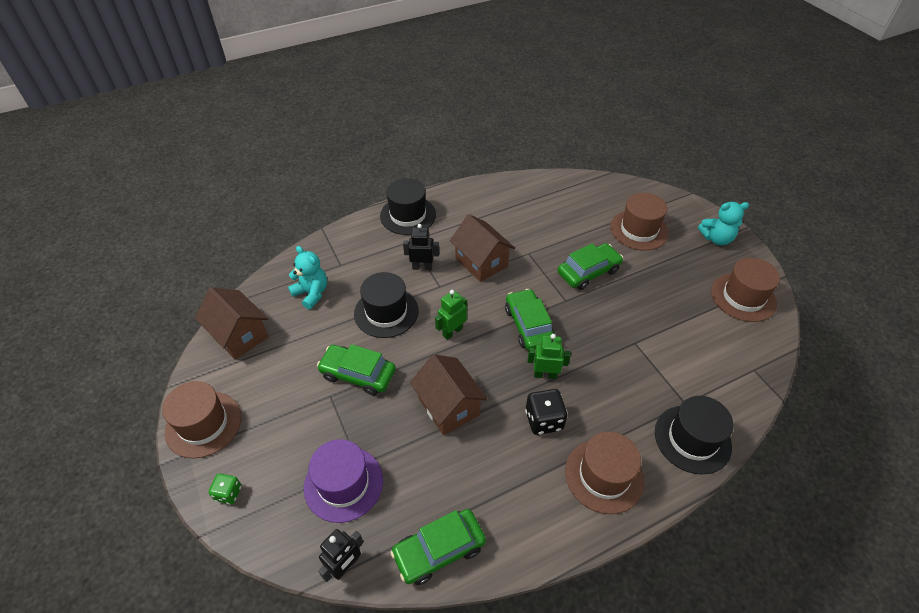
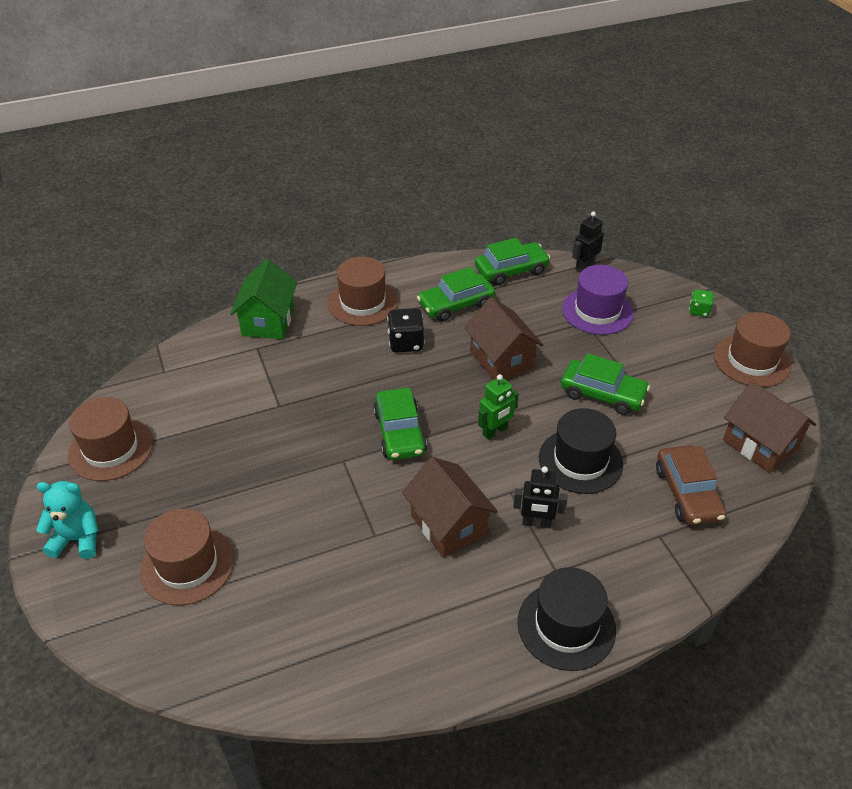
camera: 175 degrees left, 5 degrees down
(311, 293) = (687, 493): turquoise teddy bear -> brown car
(545, 374) = (394, 381): green robot -> none
(588, 272) = (297, 498): green car -> green car (456, 304)
(692, 439) = (268, 321): black hat -> green house

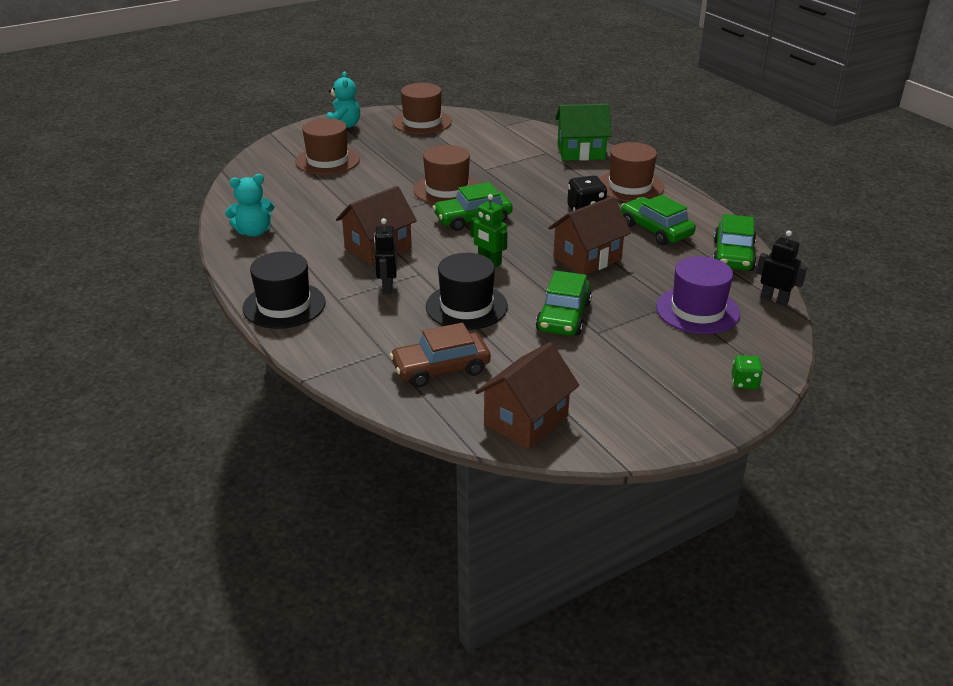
camera: 80 degrees right, 10 degrees down
(378, 660) = (254, 232): none -> turquoise teddy bear
(511, 270) = (733, 255): green car -> green car turned 45 degrees clockwise
(752, 360) = (670, 421): brown hat -> brown hat (447, 189)

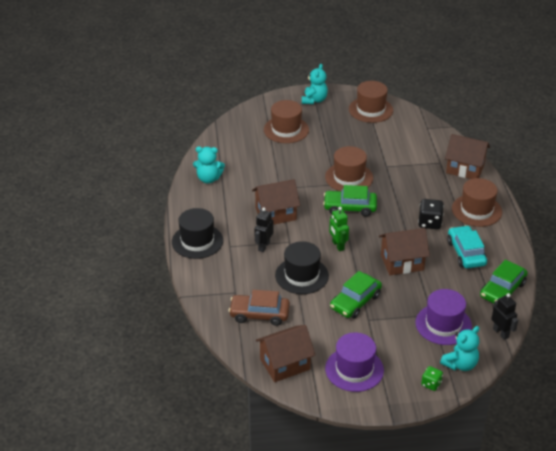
camera: 25 degrees right, 5 degrees up
(581, 152) = (465, 169): green house -> brown house
(629, 396) = (354, 369): none -> purple hat
(656, 230) = (466, 253): green car -> turquoise car
(759, 348) = (460, 364): none -> turquoise teddy bear

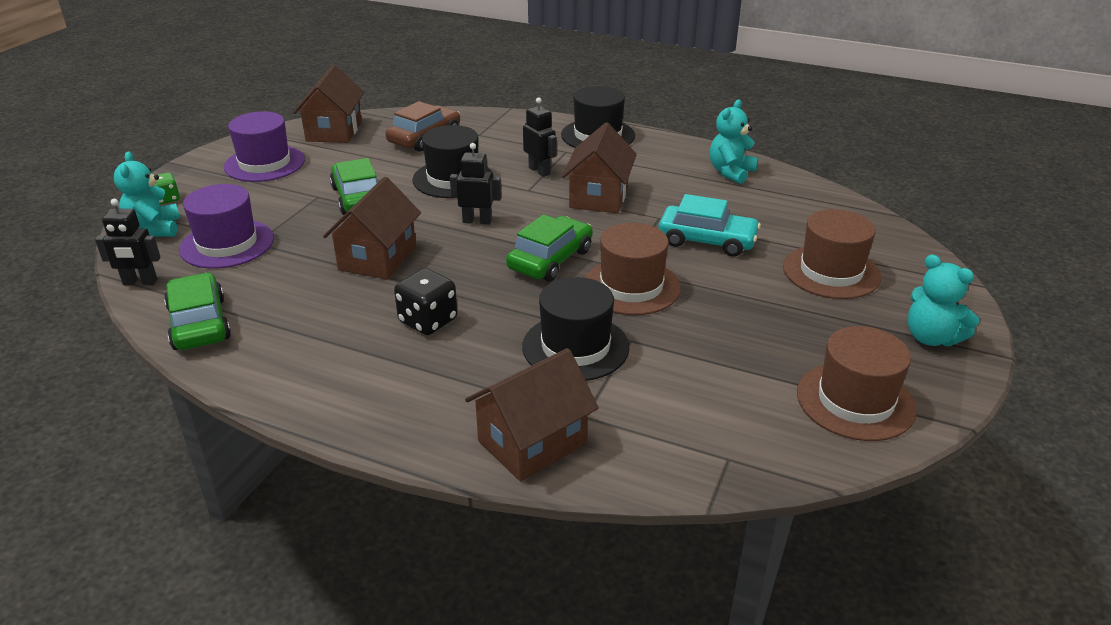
camera: 120 degrees right, 5 degrees down
(338, 245) = (477, 221): green robot -> black robot
(405, 178) = (575, 347): none -> black hat
(466, 253) = (317, 326): turquoise car -> turquoise car (707, 240)
(476, 210) = (396, 392): brown hat -> none

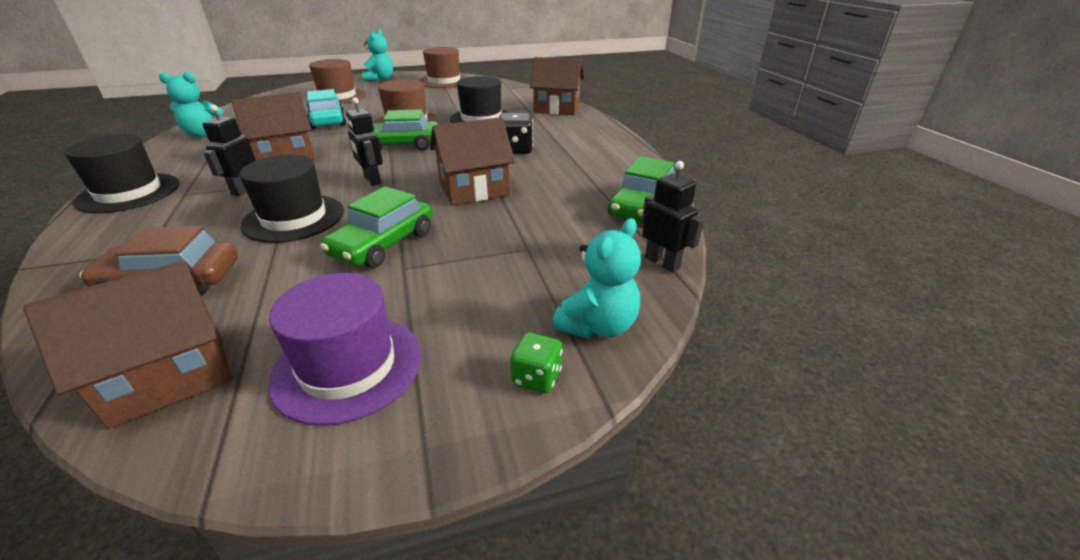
camera: 130 degrees left, 0 degrees up
(227, 244) = (551, 261): purple hat -> none

